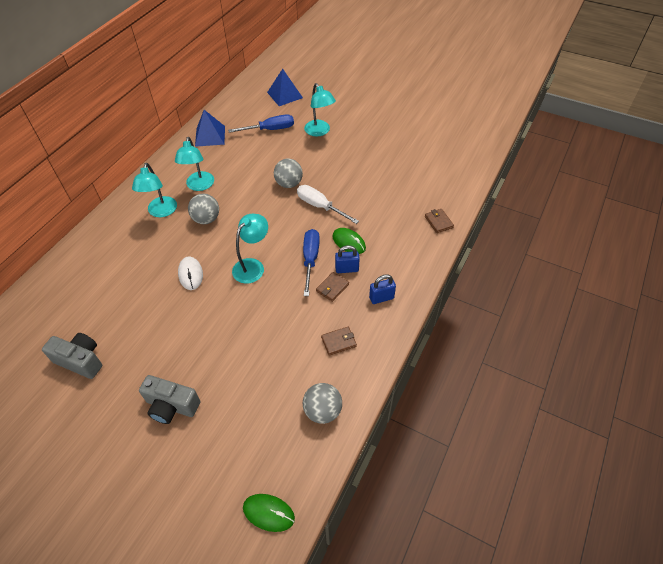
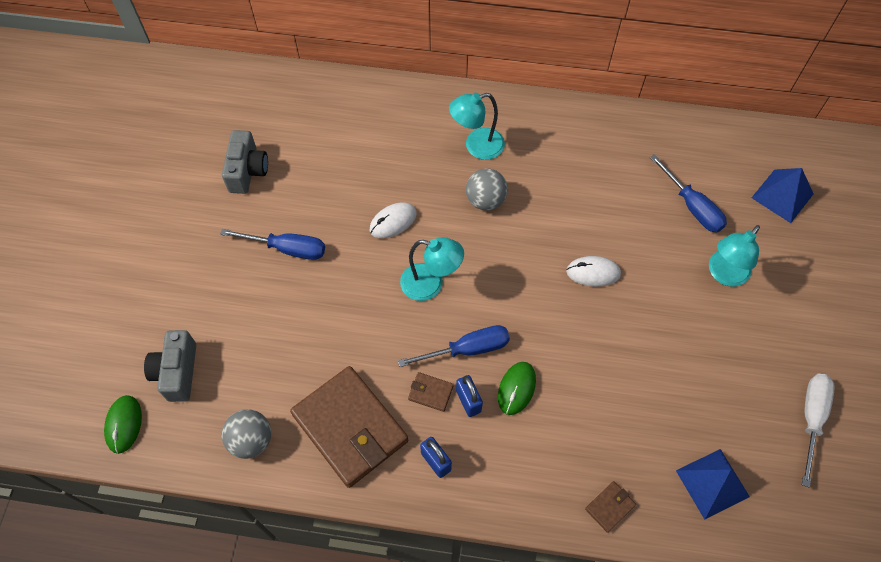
camera: 70 degrees right, 10 degrees up
(171, 406) = (218, 281): grey camera -> grey camera (177, 372)
(172, 348) = (287, 249): none -> blue screwdriver
(199, 186) = (539, 167): turquoise lamp -> none
(210, 136) = (638, 138): blue pyramid -> blue pyramid (712, 483)
(289, 184) = (593, 272): grey ball -> white mouse
(320, 206) = (568, 329): white screwdriver -> white screwdriver (811, 419)
(338, 342) = (350, 428): brown wallet -> brown wallet, size x2.49

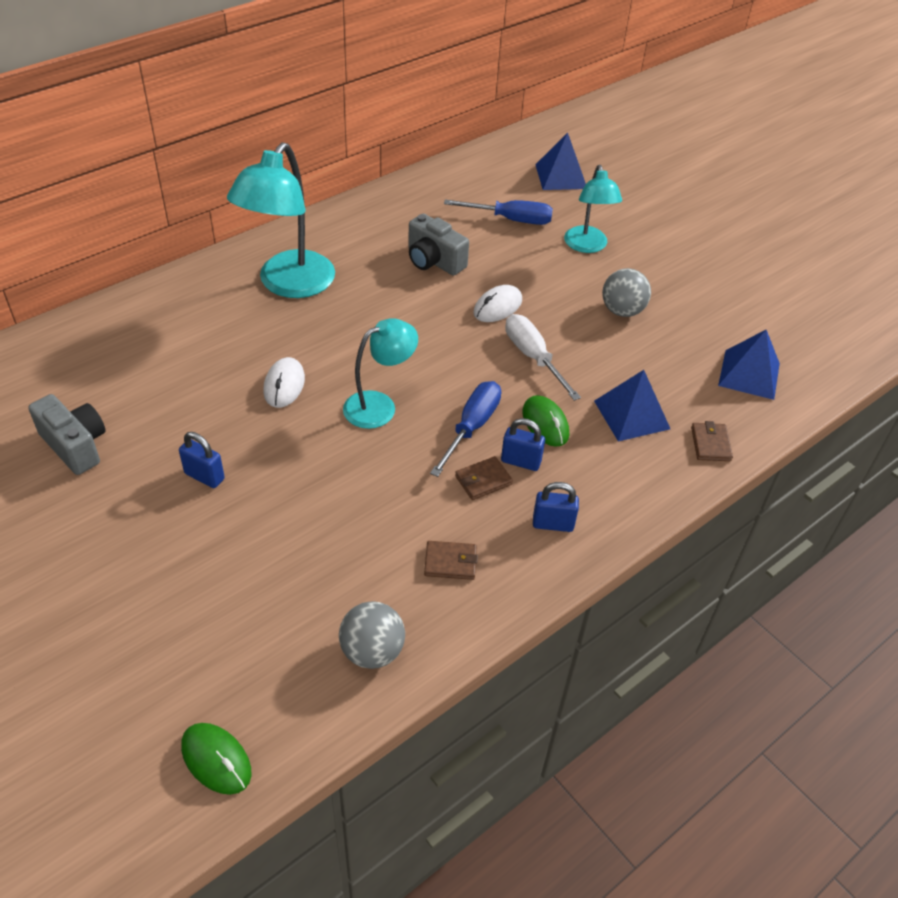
camera: 50 degrees left, 15 degrees down
(177, 372) = (217, 664): grey camera -> grey camera (434, 261)
(287, 249) = (204, 476): blue screwdriver -> blue padlock
(350, 428) = (450, 562): brown wallet -> brown wallet, size x0.40
(476, 146) = (289, 285): turquoise lamp -> turquoise lamp, size x1.62
(485, 200) = (347, 316): grey ball -> grey ball (622, 311)
(583, 435) = (632, 414): none -> blue pyramid
(811, 419) = (750, 290): white screwdriver -> white screwdriver (533, 357)

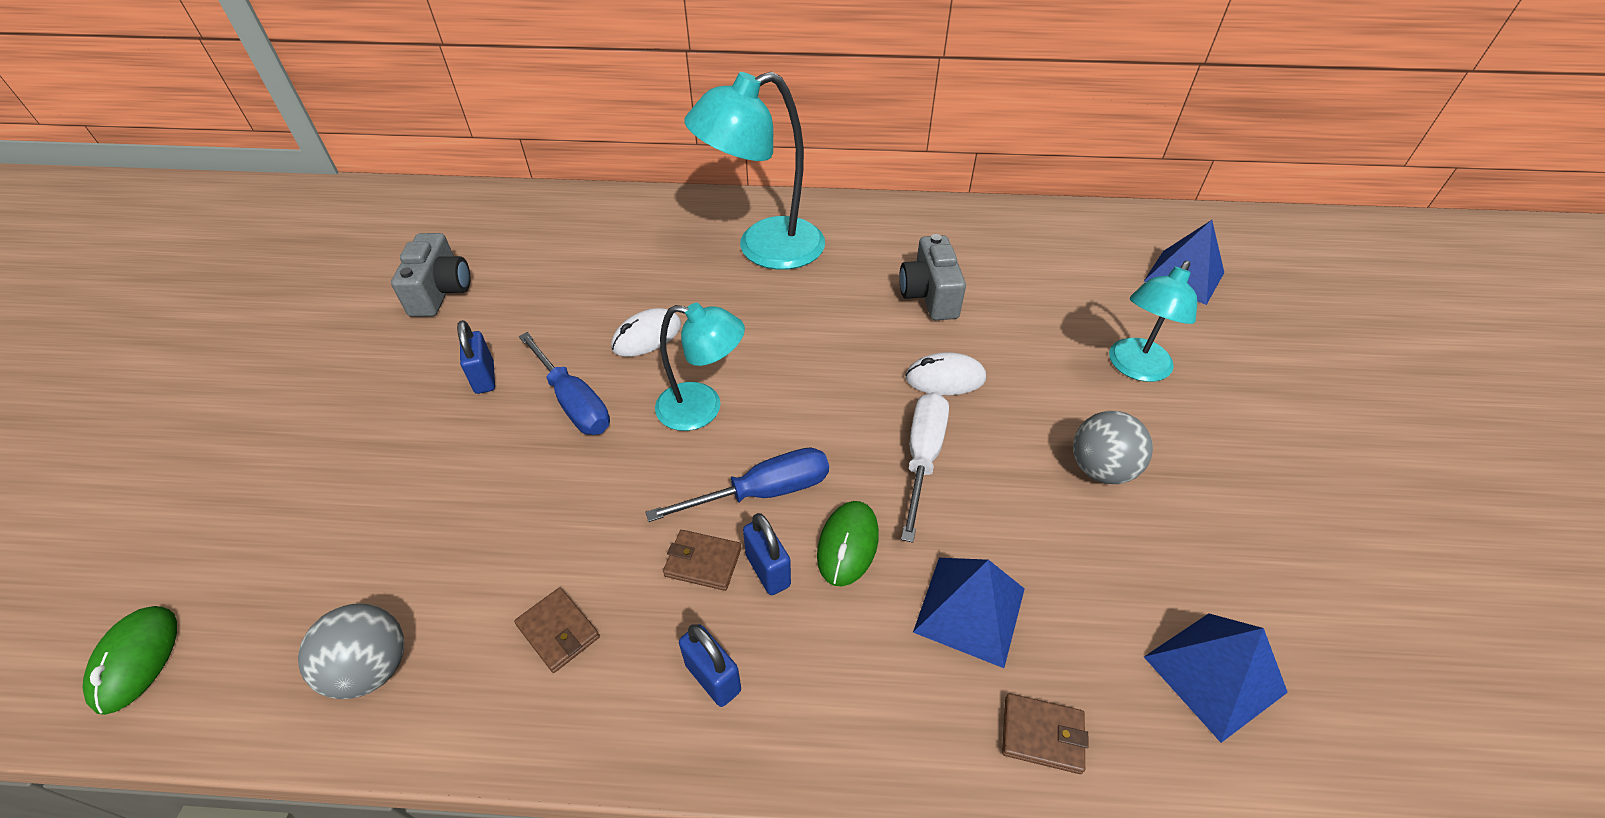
camera: 45 degrees right, 0 degrees up
(511, 220) = (1067, 295): blue screwdriver -> blue screwdriver (573, 402)
(710, 444) = (1042, 735): brown wallet -> brown wallet turned 60 degrees clockwise

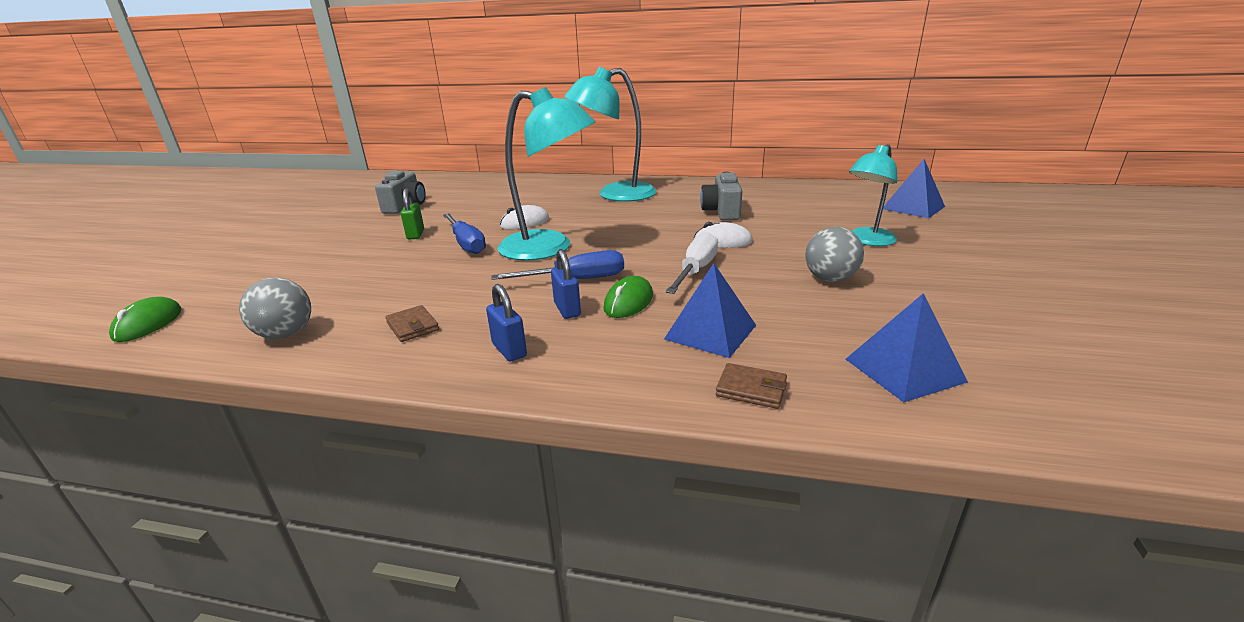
camera: 10 degrees right, 20 degrees down
(484, 378) = (415, 234): blue padlock -> green padlock
(702, 408) = (549, 248): turquoise lamp -> turquoise lamp, size x1.62
(703, 562) = (523, 304): brown wallet -> none

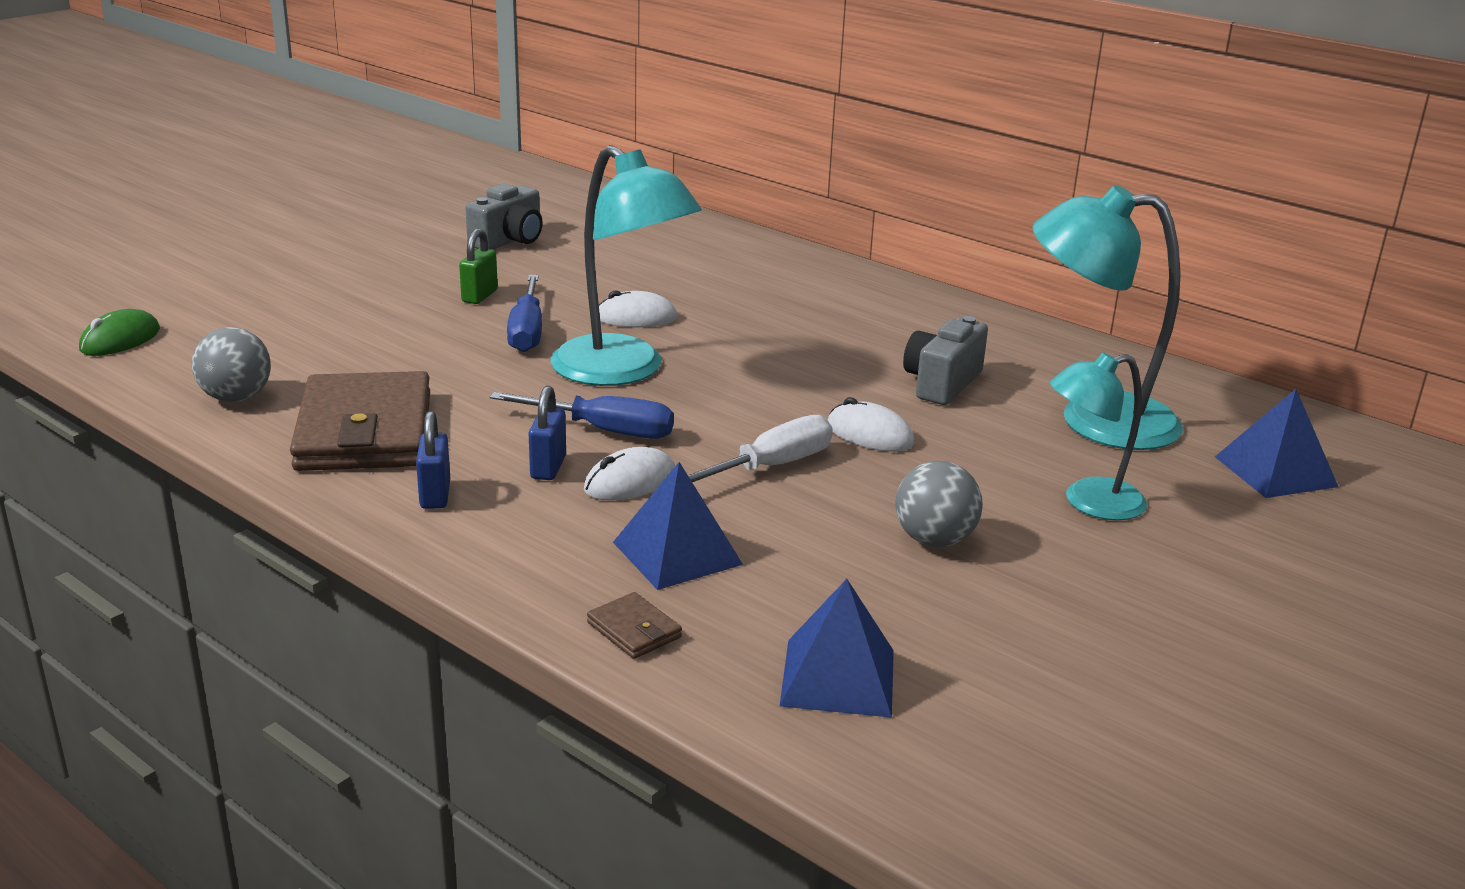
camera: 25 degrees right, 0 degrees up
(412, 326) = (364, 431): brown wallet -> brown wallet, size x2.49
(615, 194) = (821, 303): turquoise lamp -> turquoise lamp (1094, 420)
(628, 302) = (630, 482): green mouse -> white mouse

